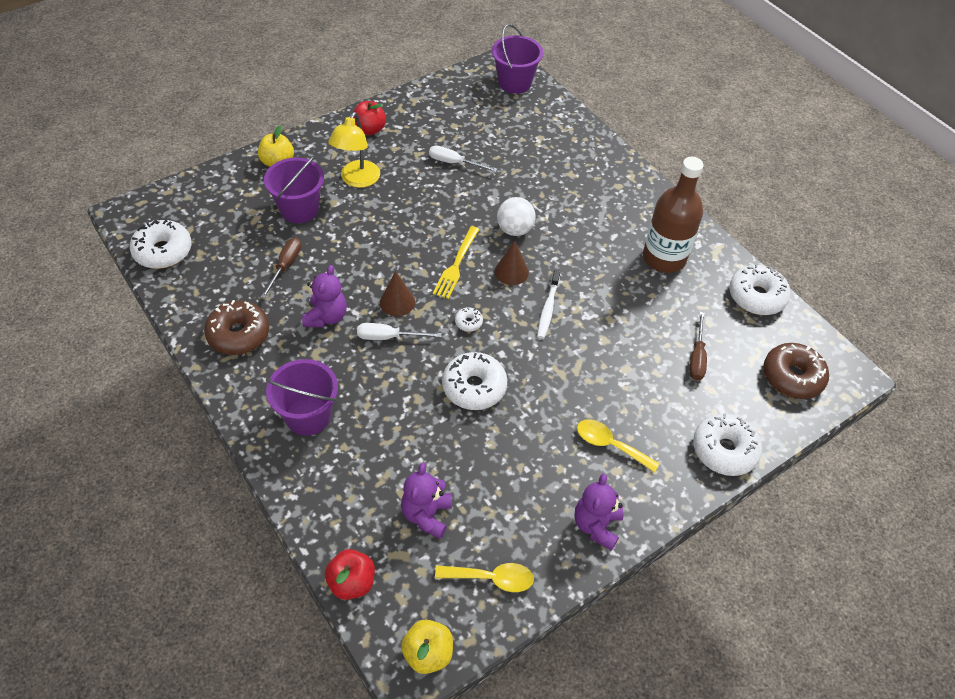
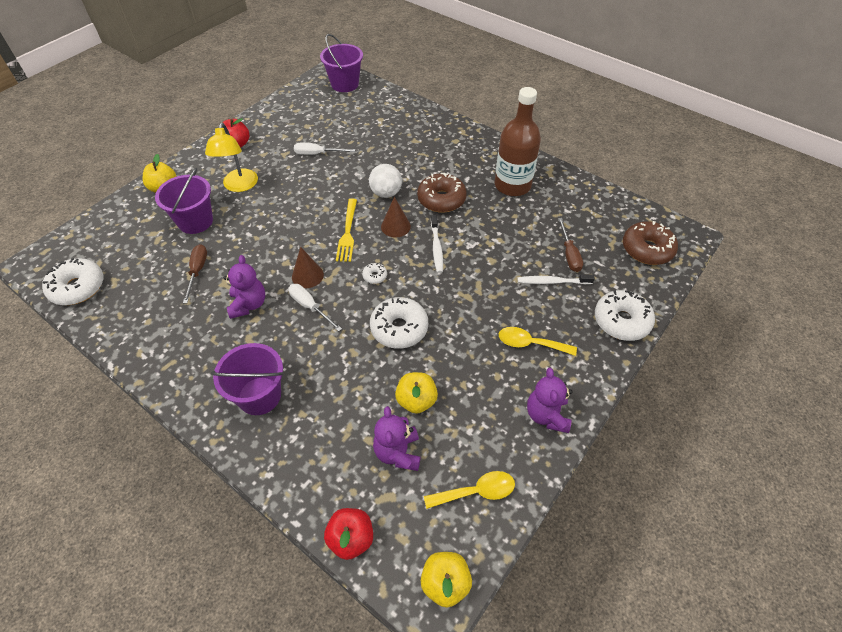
camera: 15 degrees left, 0 degrees up
(239, 334) = (171, 341): brown donut -> brown donut (441, 199)
(388, 337) = (310, 307): white screwdriver -> white screwdriver turned 60 degrees clockwise
(464, 468) = (416, 400): none -> yellow apple
(664, 383) = (552, 282): none -> white toothbrush
(756, 296) = (594, 196): white donut -> none

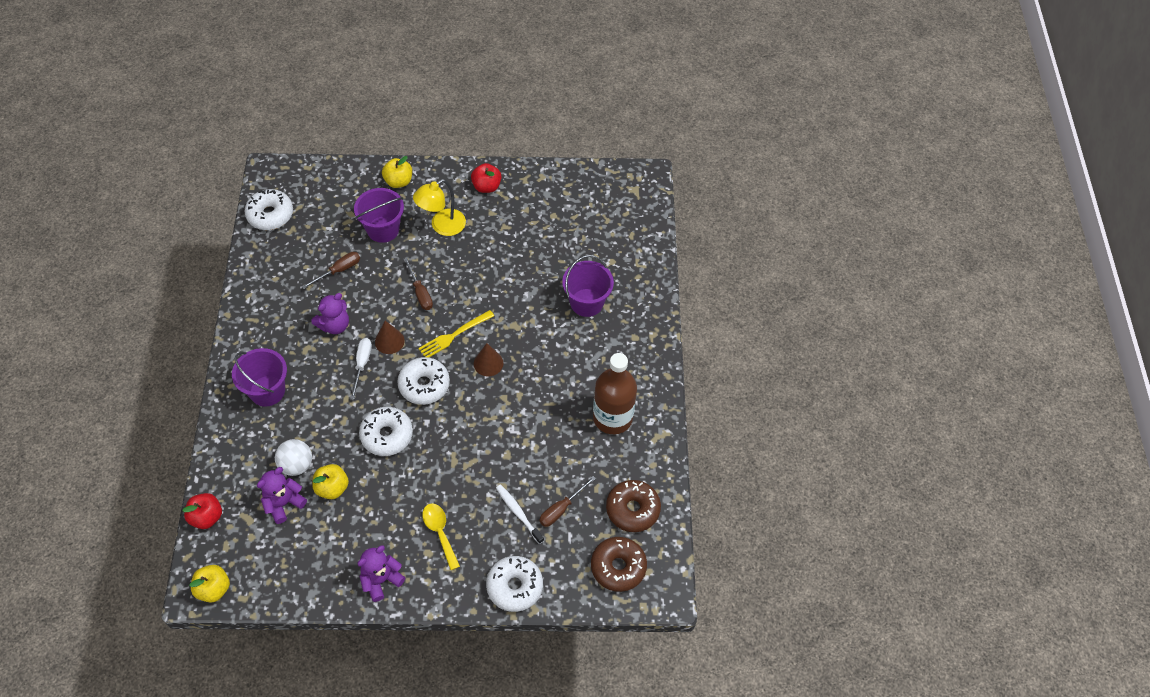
camera: 50 degrees right, 5 degrees up
(284, 231) = (420, 293): none -> brown screwdriver
(317, 154) = (525, 249): white screwdriver -> none
(345, 84) = (636, 200): purple bucket -> purple bucket (586, 302)
(375, 276) = (424, 385): white donut -> white donut, size x2.19
(386, 193) = (520, 330): white ball -> white ball (296, 465)
(436, 247) = (488, 407): white toothbrush -> none
(441, 199) = (548, 375): brown donut -> brown donut (632, 509)
(476, 491) = (288, 569): yellow spoon -> none

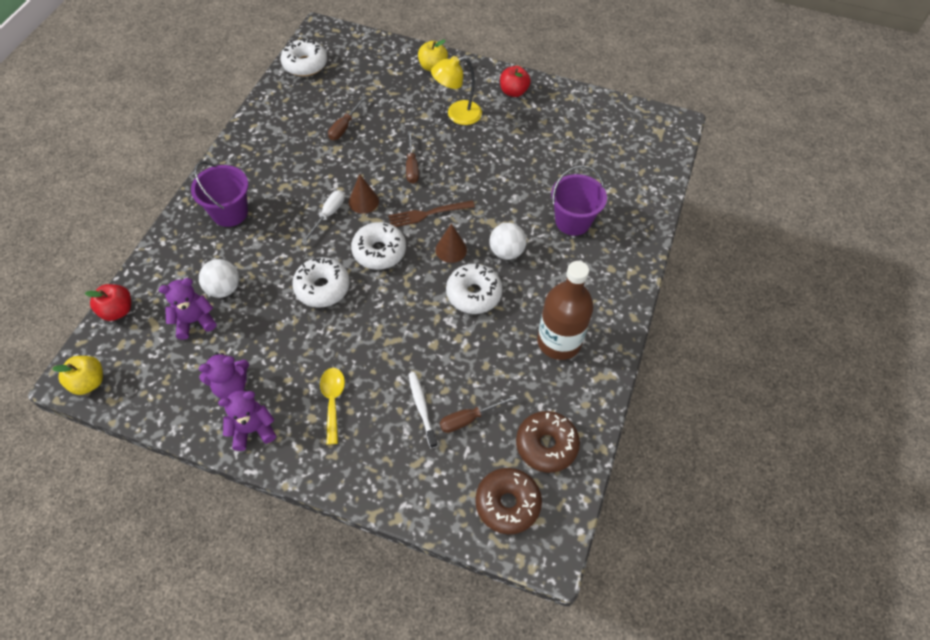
camera: 20 degrees right, 0 degrees up
(332, 488) = (247, 321): yellow apple -> none
(334, 325) = (318, 172): purple teddy bear -> purple teddy bear (231, 386)
(339, 270) = (344, 127): brown screwdriver -> brown screwdriver turned 135 degrees clockwise
(383, 229) = (401, 103): purple bucket -> none
(453, 335) = (427, 214): yellow fork -> brown fork
(514, 586) = (386, 485): white donut -> white donut (473, 294)
(538, 350) = (506, 252): none -> white ball

